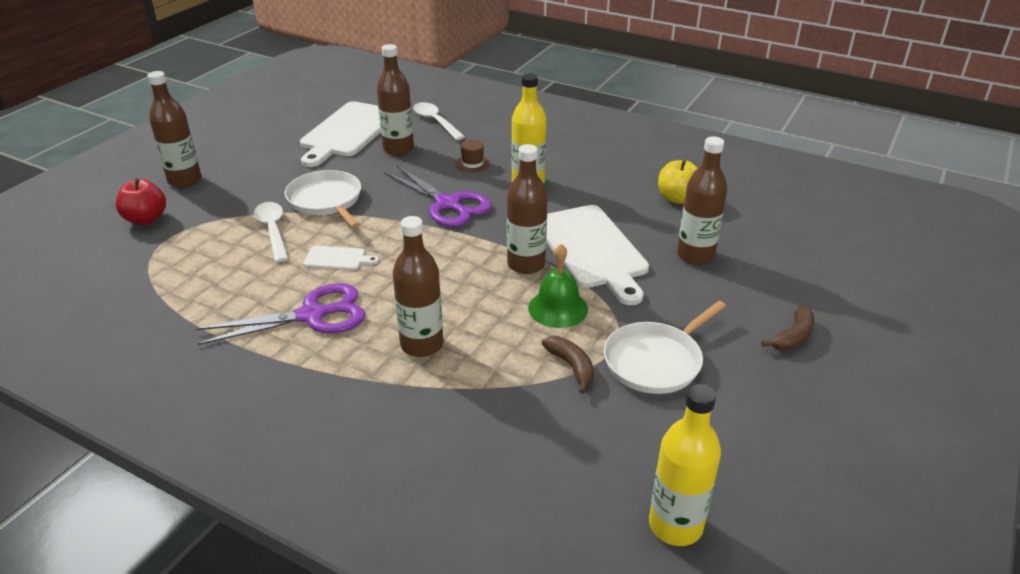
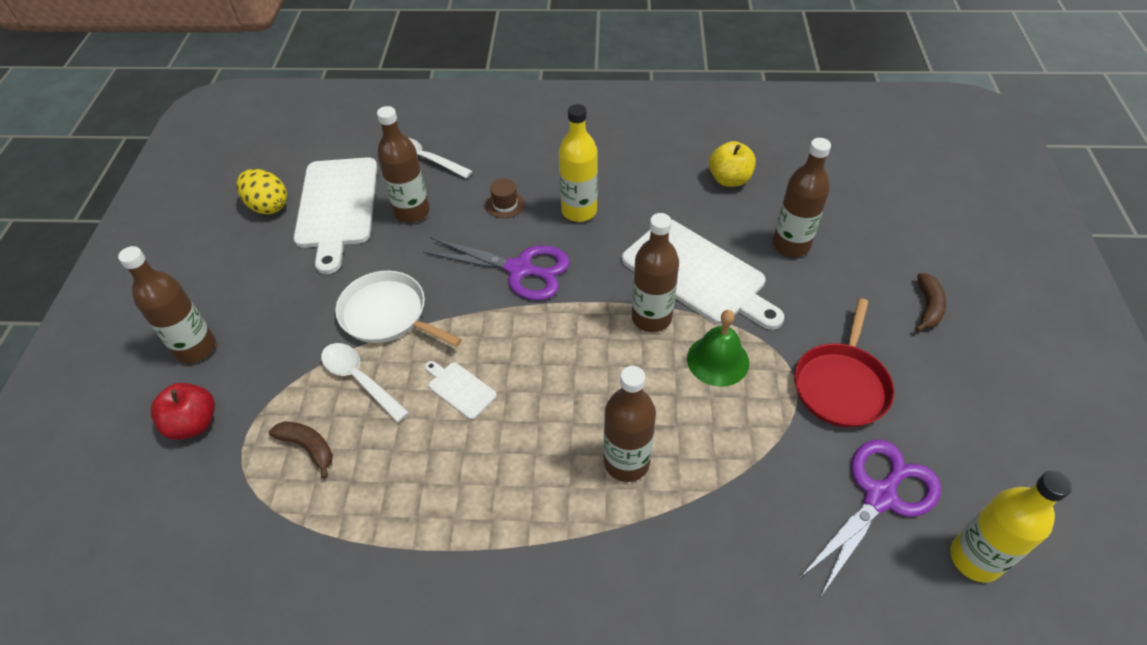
camera: 25 degrees left, 15 degrees up
(302, 119) = (268, 206): none -> yellow egg
(312, 315) = (491, 475): purple scissors -> purple scissors (880, 497)
(337, 258) = (460, 389): white cutting board -> white cutting board turned 120 degrees counterclockwise
(571, 366) = (777, 425): brown banana -> brown banana (308, 447)
(656, 361) = (841, 385): white pan -> red pan

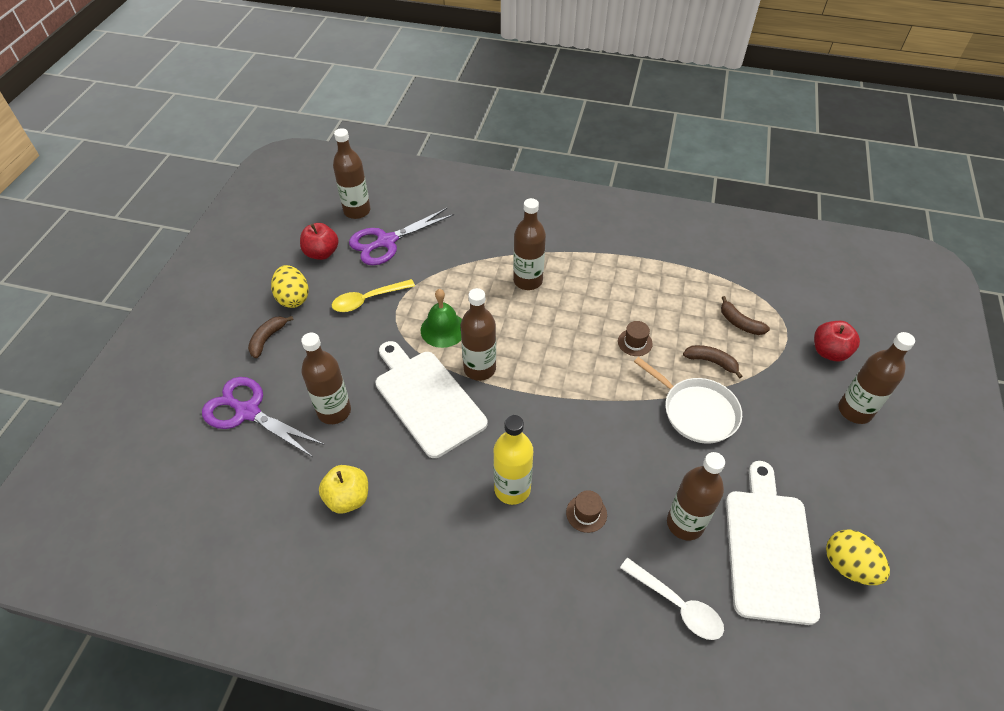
camera: 170 degrees left, 0 degrees up
(360, 379) = (711, 362): white spoon -> brown banana
(460, 389) = (635, 342): white cutting board -> brown hat
(520, 270) = (580, 433): purple scissors -> purple scissors (248, 412)
(841, 385) = (368, 300): red pan -> yellow spoon
(943, 368) = (293, 298): none -> yellow egg
(964, 452) = (322, 253): none -> red apple
(975, 558) = (357, 211): yellow bottle -> brown bottle

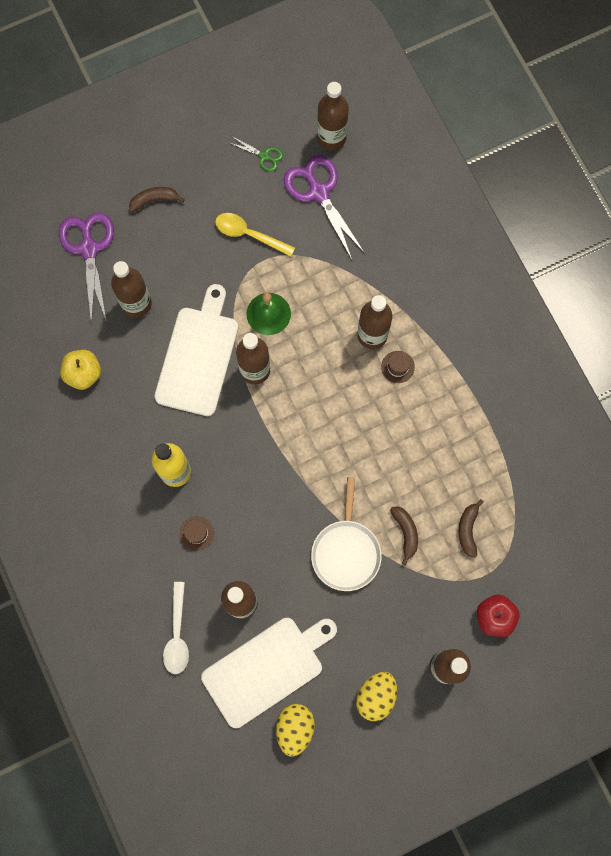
camera: 50 degrees right, 25 degrees up
(293, 298) = (204, 180): yellow egg -> yellow egg (376, 696)
(322, 253) = (264, 156): red apple -> green scissors
(386, 241) = (319, 192): purple scissors -> purple scissors turned 45 degrees clockwise
(635, 342) = (377, 463): brown hat -> brown hat (397, 367)

